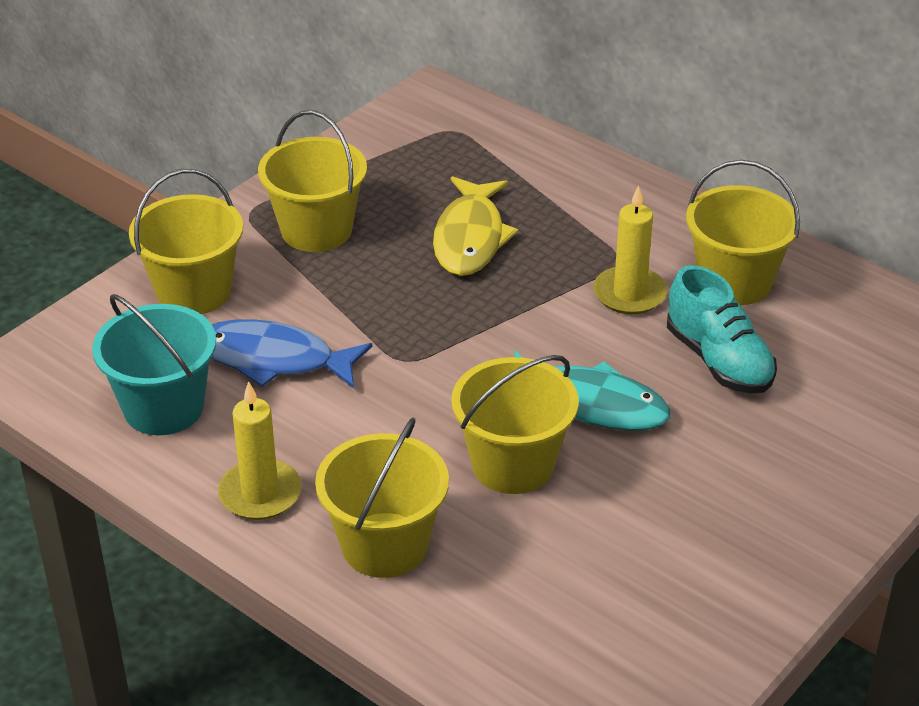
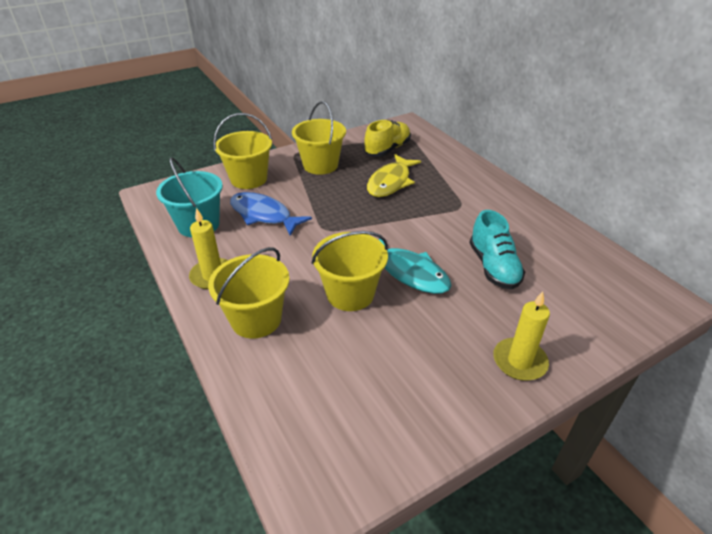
camera: 20 degrees right, 0 degrees up
(426, 166) = (387, 149): none -> yellow shoe
(629, 294) = (459, 223): yellow candle -> yellow candle (519, 361)
(734, 282) = (520, 229): yellow bucket -> none

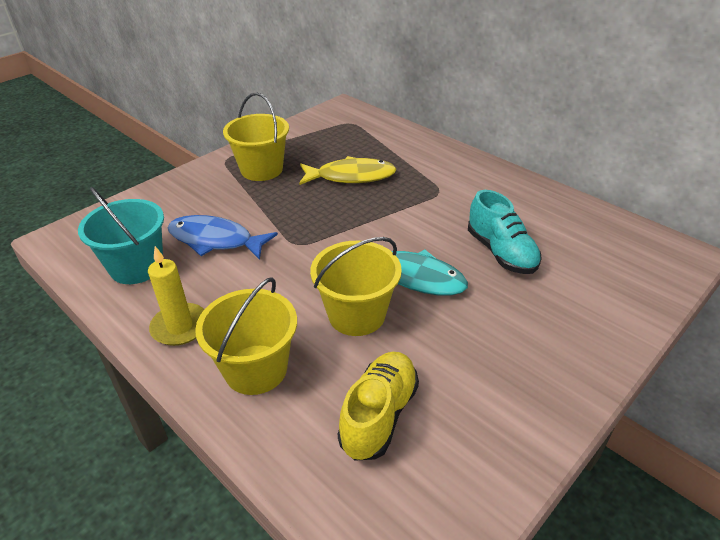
camera: 15 degrees left, 0 degrees up
(249, 179) = (179, 199): yellow bucket -> none
(387, 149) = (332, 140): yellow shoe -> yellow shoe (379, 415)
(390, 182) = (351, 176): yellow fish -> yellow fish turned 105 degrees counterclockwise
(519, 361) = (570, 351): yellow candle -> none

